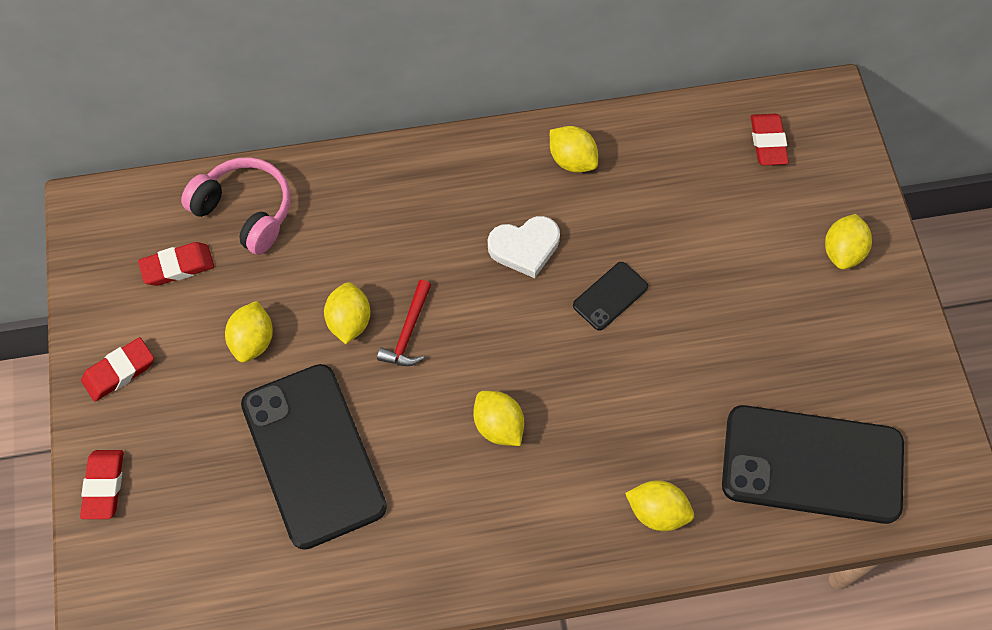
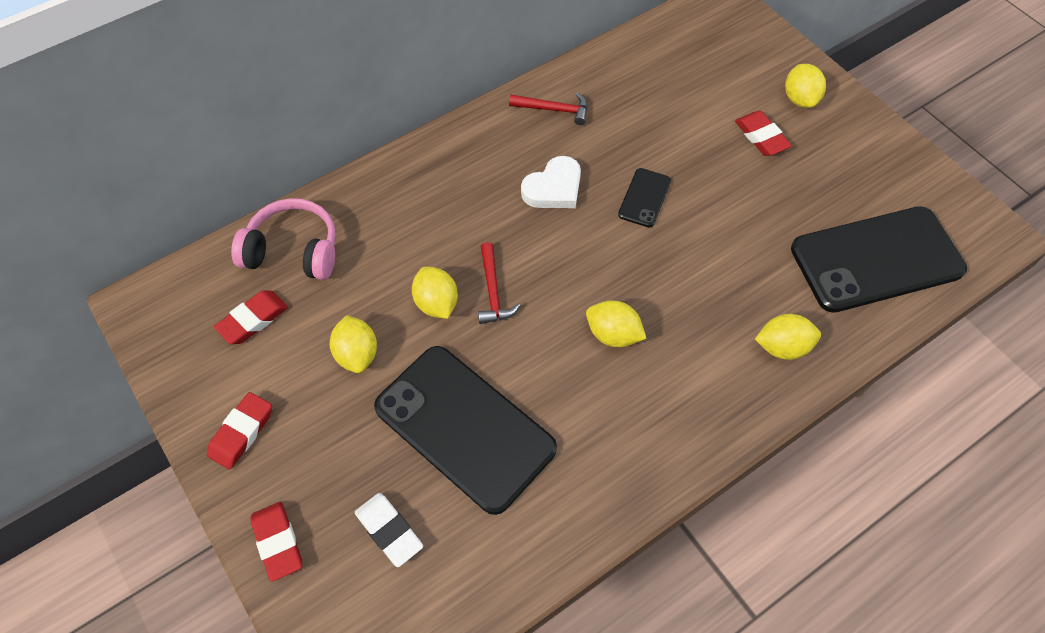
camera: 25 degrees left, 5 degrees down
(201, 520) = (389, 531): none -> white eraser
(572, 160) = (554, 110): yellow lemon -> red hammer
(768, 142) = (697, 44): red eraser -> red eraser (761, 137)

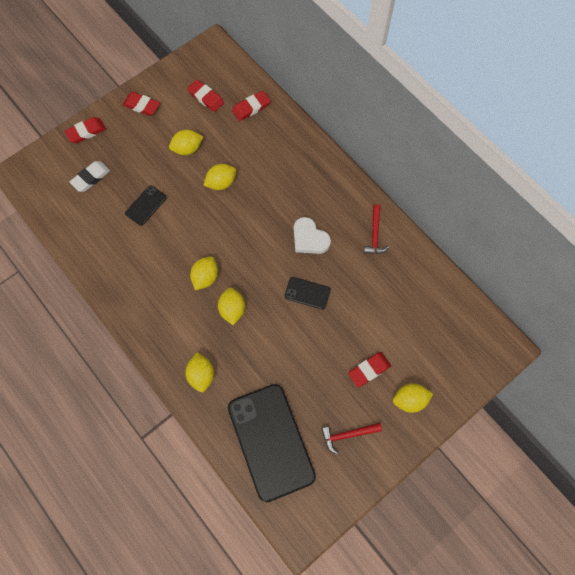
camera: 85 degrees right, 10 degrees up
(293, 250) = (251, 108): pink headphones -> red eraser
(465, 427) = (146, 205): black phone -> black phone, size x0.44
(493, 291) = (231, 211): red hammer -> red hammer (347, 435)
(671, 298) = (232, 309): none -> yellow lemon

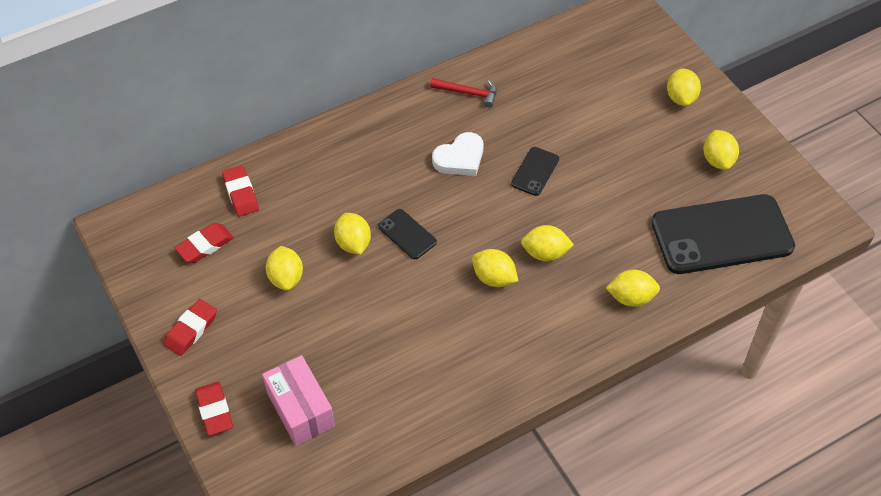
camera: 80 degrees left, 15 degrees down
(91, 178) = (300, 409): white eraser -> pink box
(146, 205) = (366, 339): black phone -> black phone (407, 234)
(347, 435) = (717, 160): red hammer -> yellow lemon
(369, 370) = (642, 128): red eraser -> none

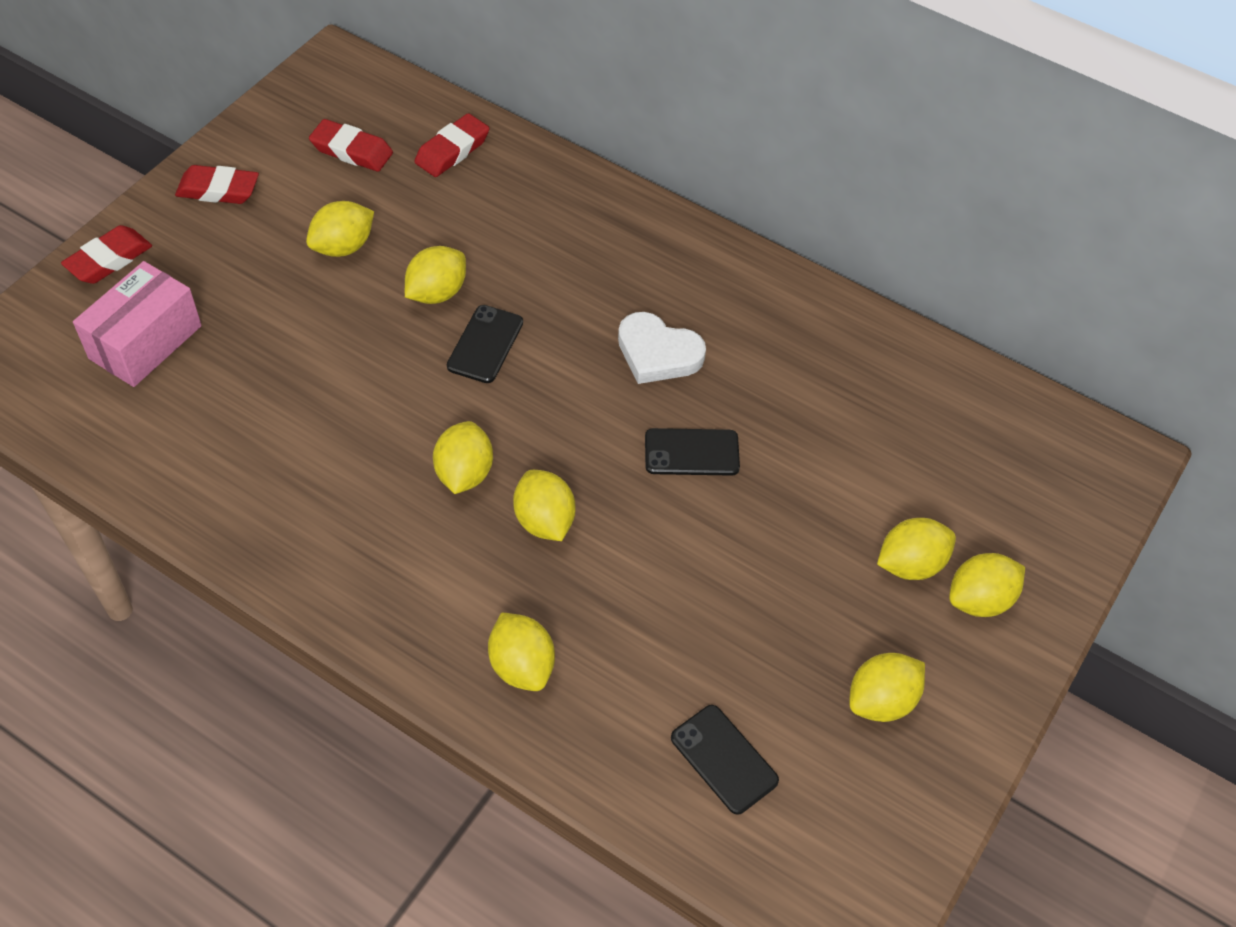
camera: 60 degrees right, 0 degrees up
(468, 93) = (786, 318): red hammer -> none
(648, 114) = (910, 564): none -> yellow lemon
(721, 234) = (724, 759): black phone -> black phone, size x0.44

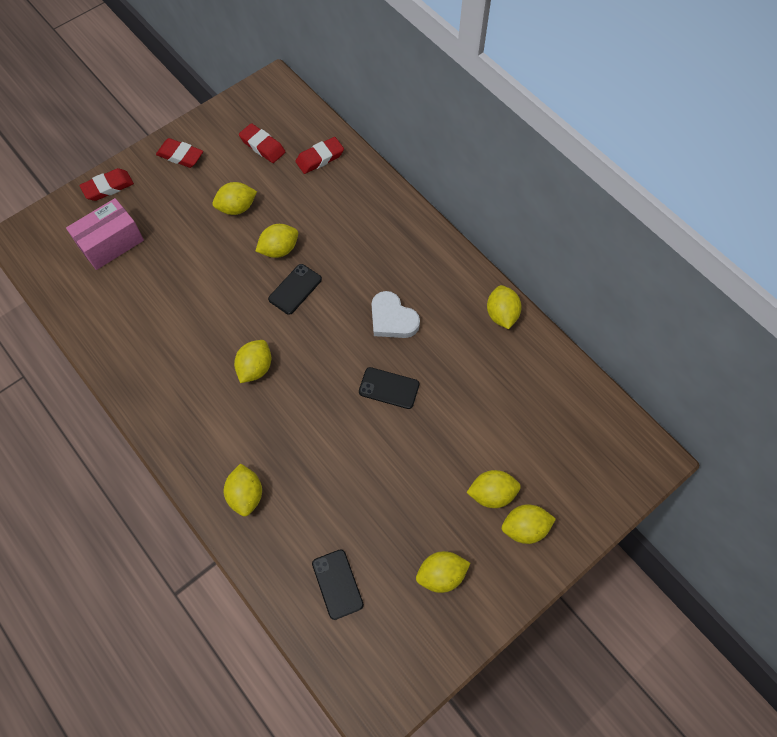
camera: 20 degrees right, 10 degrees up
(544, 521) = (289, 409): yellow lemon -> yellow lemon (501, 314)

